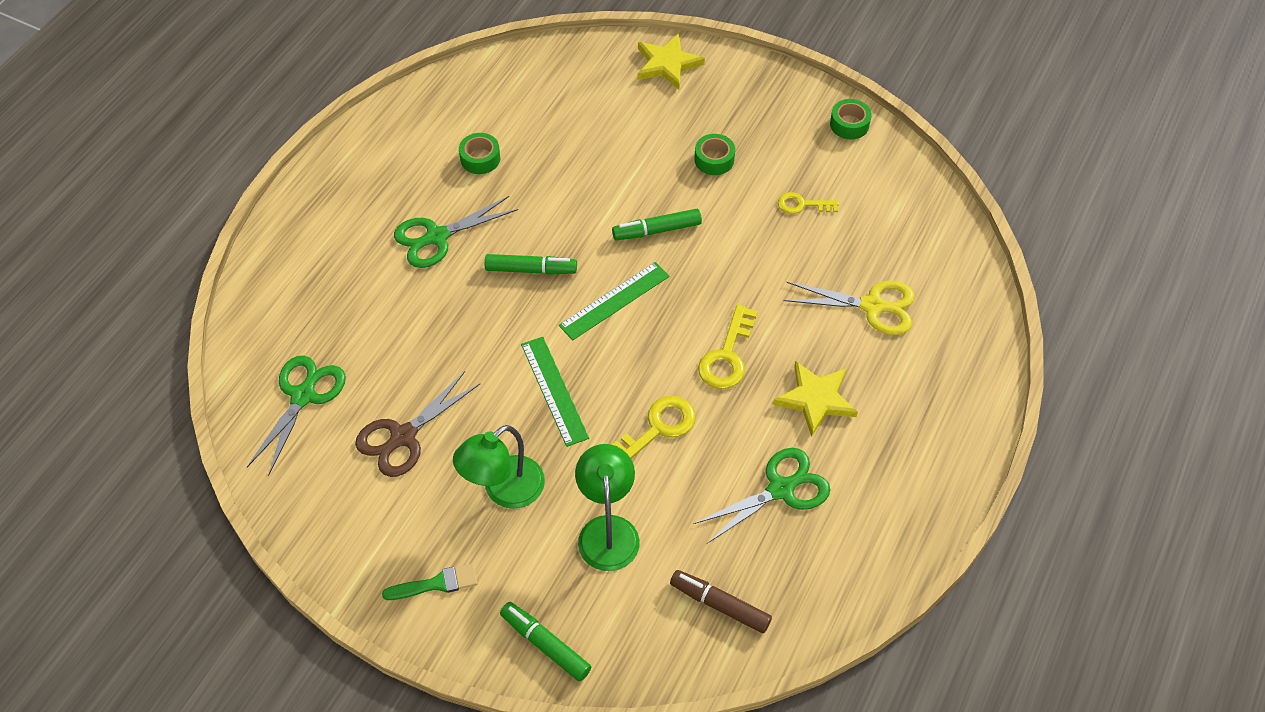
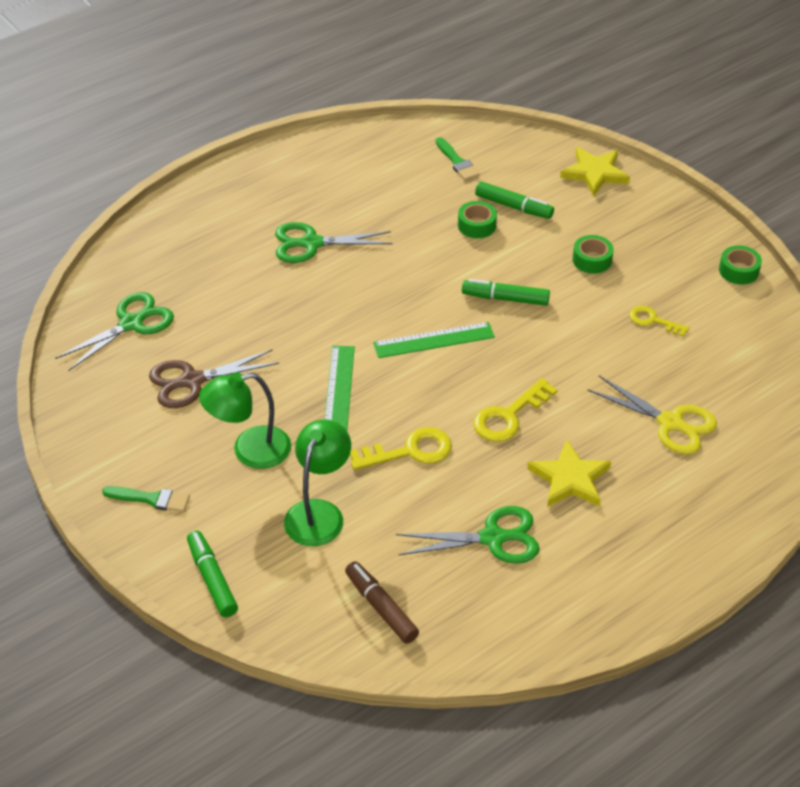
camera: 25 degrees right, 10 degrees down
(480, 158) = (384, 196): green tape -> green tape (476, 225)
(530, 95) = (457, 162): none -> green brush
(531, 269) = (375, 293): green marker -> green marker (513, 206)

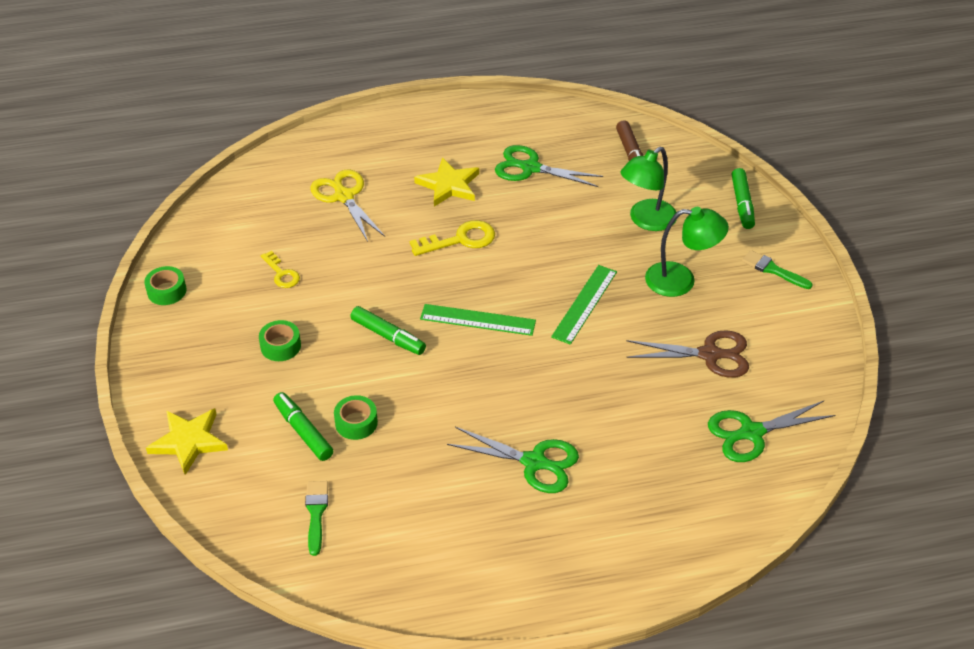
camera: 155 degrees left, 0 degrees up
(409, 451) = (554, 240): yellow key -> none

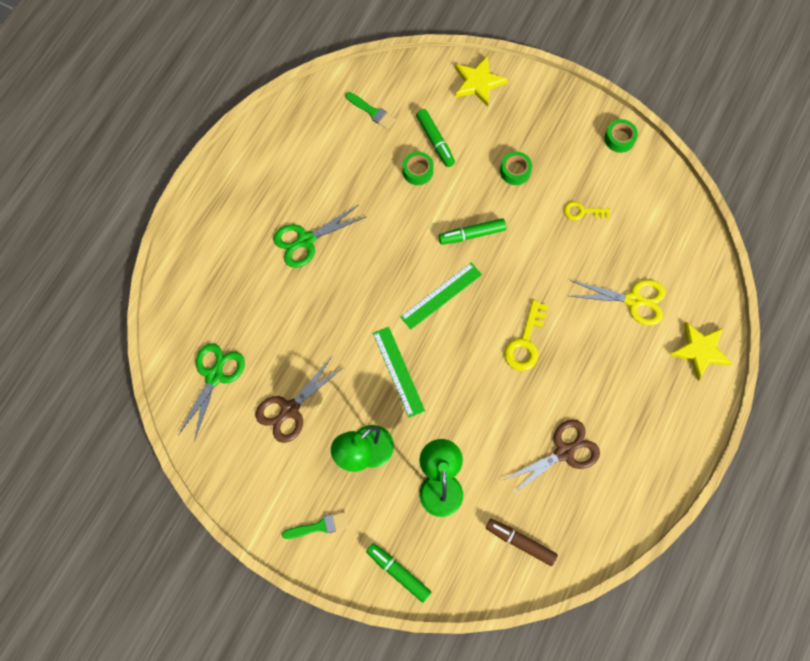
camera: 130 degrees right, 25 degrees up
(303, 431) = (435, 141): green marker -> green marker turned 60 degrees clockwise
(449, 185) = (590, 378): yellow star -> yellow star (700, 350)
(530, 168) = (564, 451): green scissors -> brown scissors

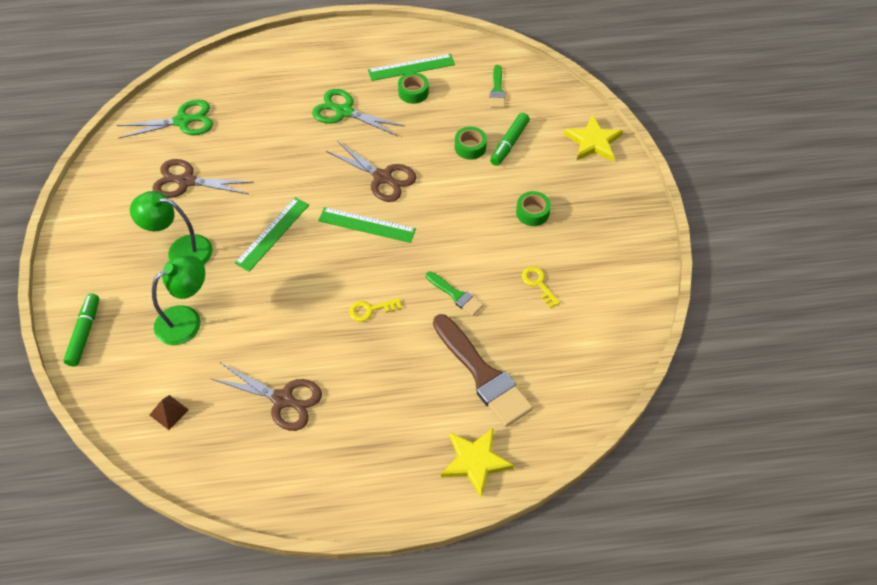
camera: 55 degrees right, 15 degrees down
(295, 158) = (411, 67): none -> green ruler
(319, 526) = (94, 256): green brush -> green brush (456, 295)
(401, 254) = (383, 177): none -> brown scissors
(472, 234) = (443, 215): green marker -> none
(520, 542) = (169, 412): brown marker -> brown pyramid
(525, 342) = (370, 310): yellow key -> yellow key, size x0.64
(619, 139) = (640, 273): green tape -> green tape (413, 92)
(634, 300) = (483, 374): yellow scissors -> brown brush

